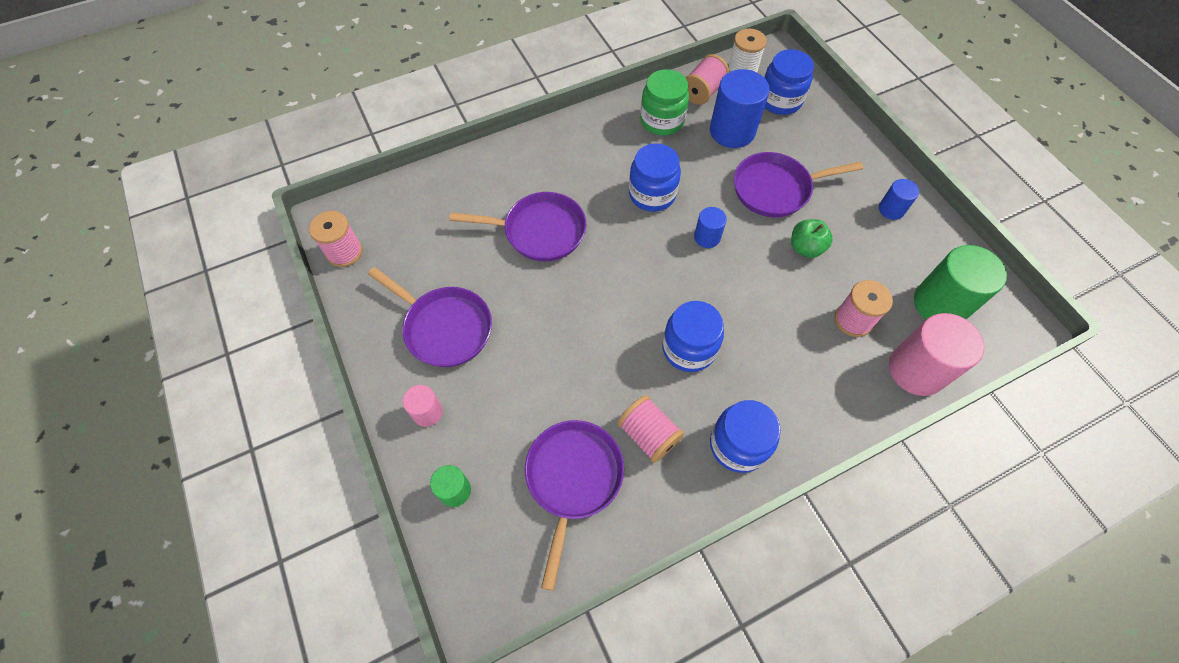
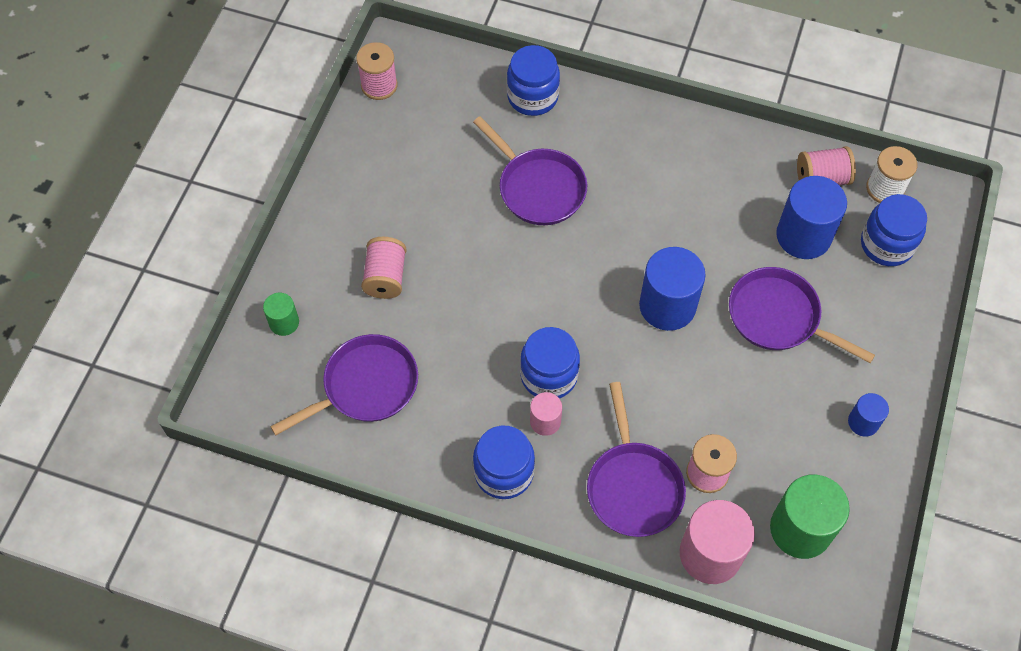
camera: 45 degrees right, 0 degrees up
(427, 412) = (319, 254): pink cylinder -> pink cylinder (545, 421)
(444, 327) = (391, 204): purple pan -> purple pan (633, 486)
(648, 435) = (448, 406): pink spool -> pink spool (385, 277)
(652, 194) = (664, 232): blue jar -> blue jar (532, 97)
(662, 121) = (750, 176): green jar -> none
(707, 237) = (667, 306): blue cylinder -> blue cylinder, size x1.91
(805, 248) = (741, 385): green apple -> none

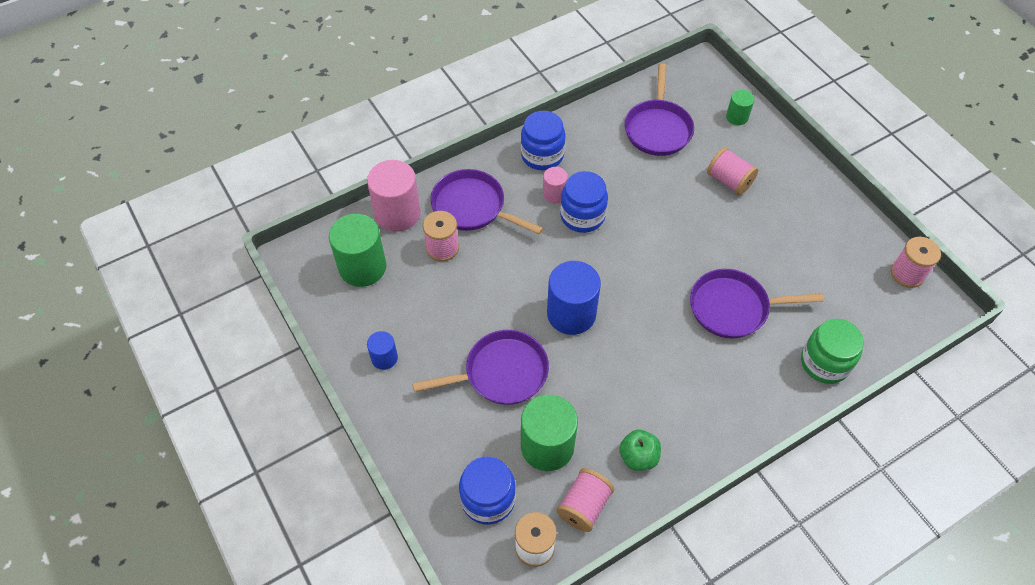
camera: 130 degrees right, 5 degrees down
(532, 97) = (824, 363): blue jar -> green jar
(746, 169) = (638, 457): none -> green apple
(803, 236) = (547, 446): blue cylinder -> green cylinder

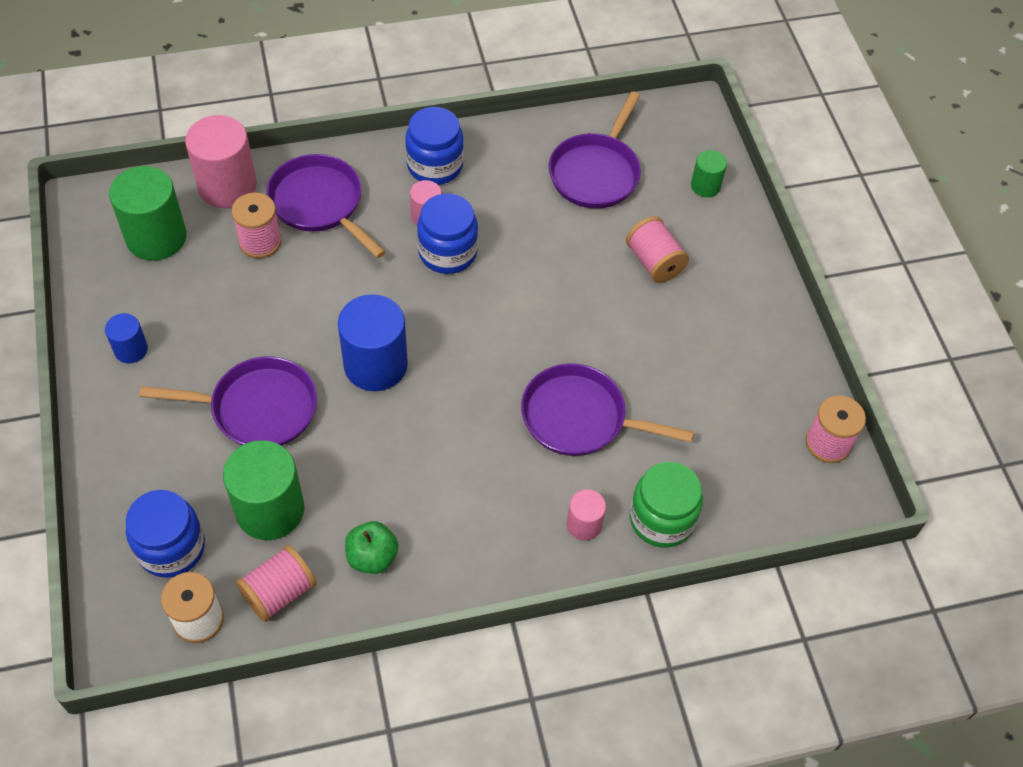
camera: 15 degrees right, 0 degrees up
(774, 384) = (584, 524): none -> pink cylinder

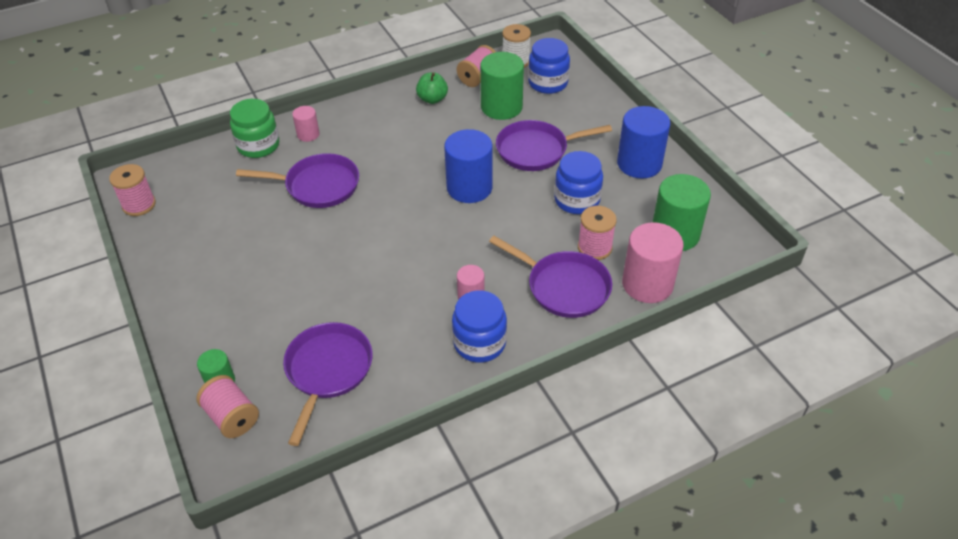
camera: 170 degrees right, 10 degrees down
(131, 350) = (639, 164): blue cylinder -> blue cylinder, size x1.91
(447, 252) = (443, 272): blue jar -> blue jar (577, 200)
(654, 262) = (268, 301): pink spool -> pink spool (232, 417)

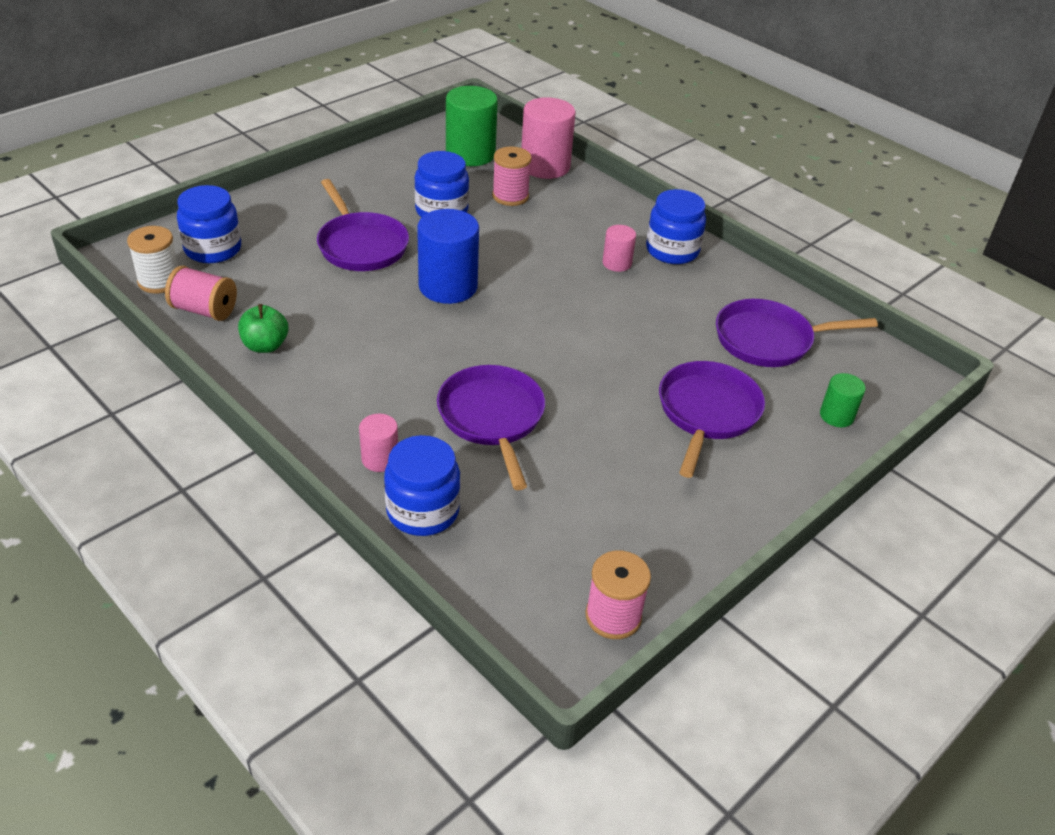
camera: 110 degrees left, 5 degrees down
(232, 417) = (868, 393): pink spool -> none
(258, 145) = (423, 511): green jar -> blue jar
(501, 107) = (275, 281): green cylinder -> none
(564, 287) = (573, 210): purple pan -> purple pan (707, 413)
(639, 164) = (366, 177): blue cylinder -> none

